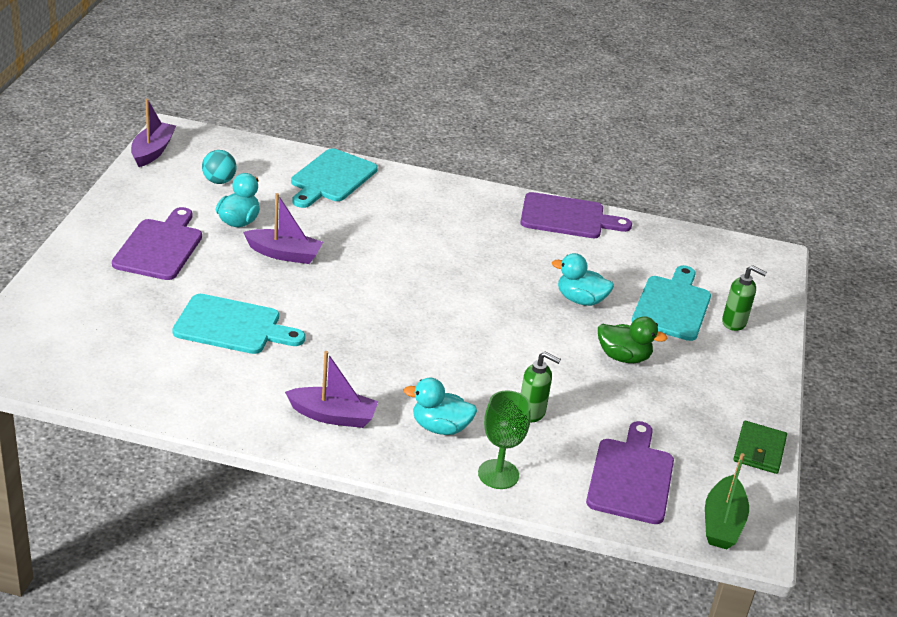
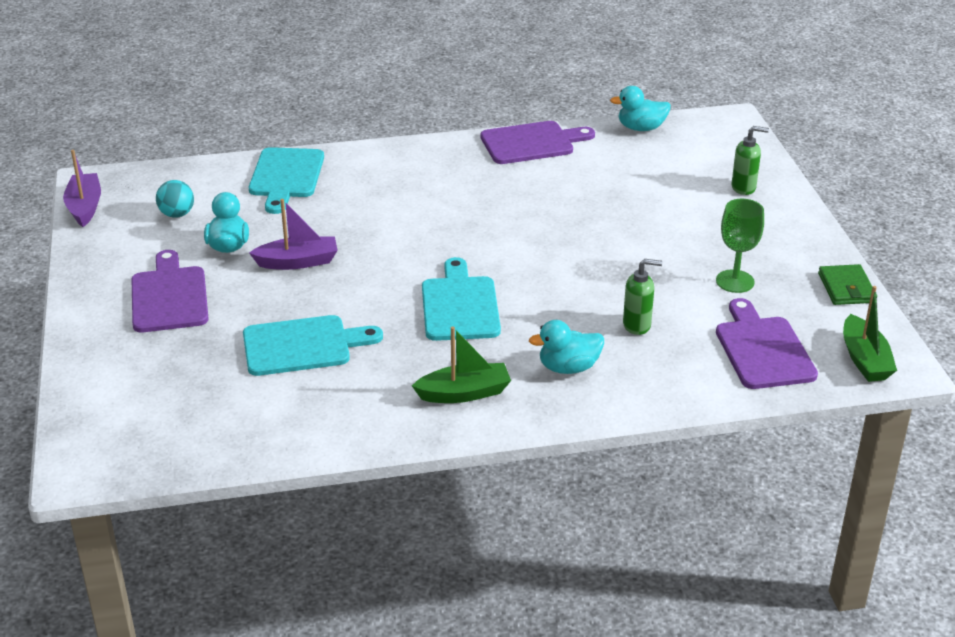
camera: 20 degrees left, 0 degrees up
(333, 416) = (464, 393): purple boat -> green boat
(498, 474) = (651, 389): green goblet -> green goblet (735, 281)
(580, 300) = (601, 212): turquoise duck -> turquoise duck (641, 128)
(623, 357) = (676, 249): green duck -> none
(672, 306) = (682, 190): turquoise cutting board -> turquoise cutting board (460, 305)

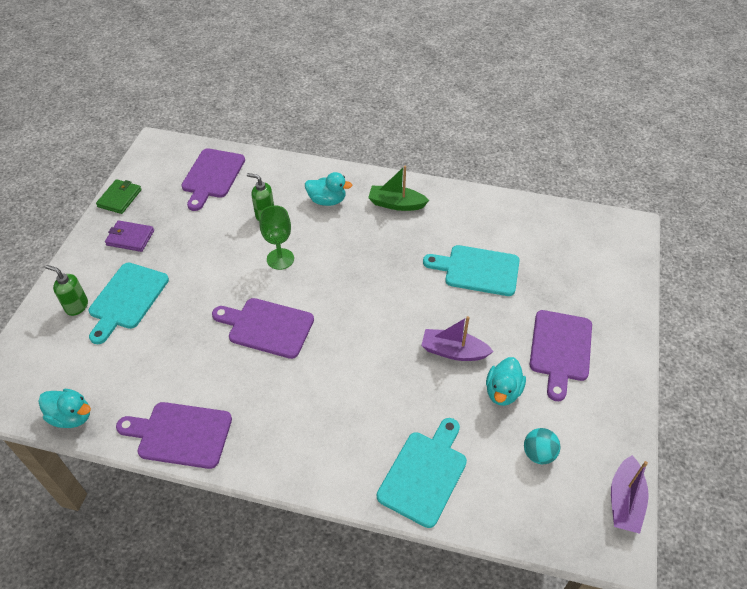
camera: 155 degrees left, 15 degrees up
(460, 305) = (360, 267): turquoise cutting board -> turquoise cutting board (127, 299)
(523, 226) = (267, 327): none -> purple cutting board
(735, 281) = (176, 226): green goblet -> green goblet (280, 259)
(773, 255) = (130, 238): none -> purple wallet
(864, 359) = (168, 153): green boat -> none

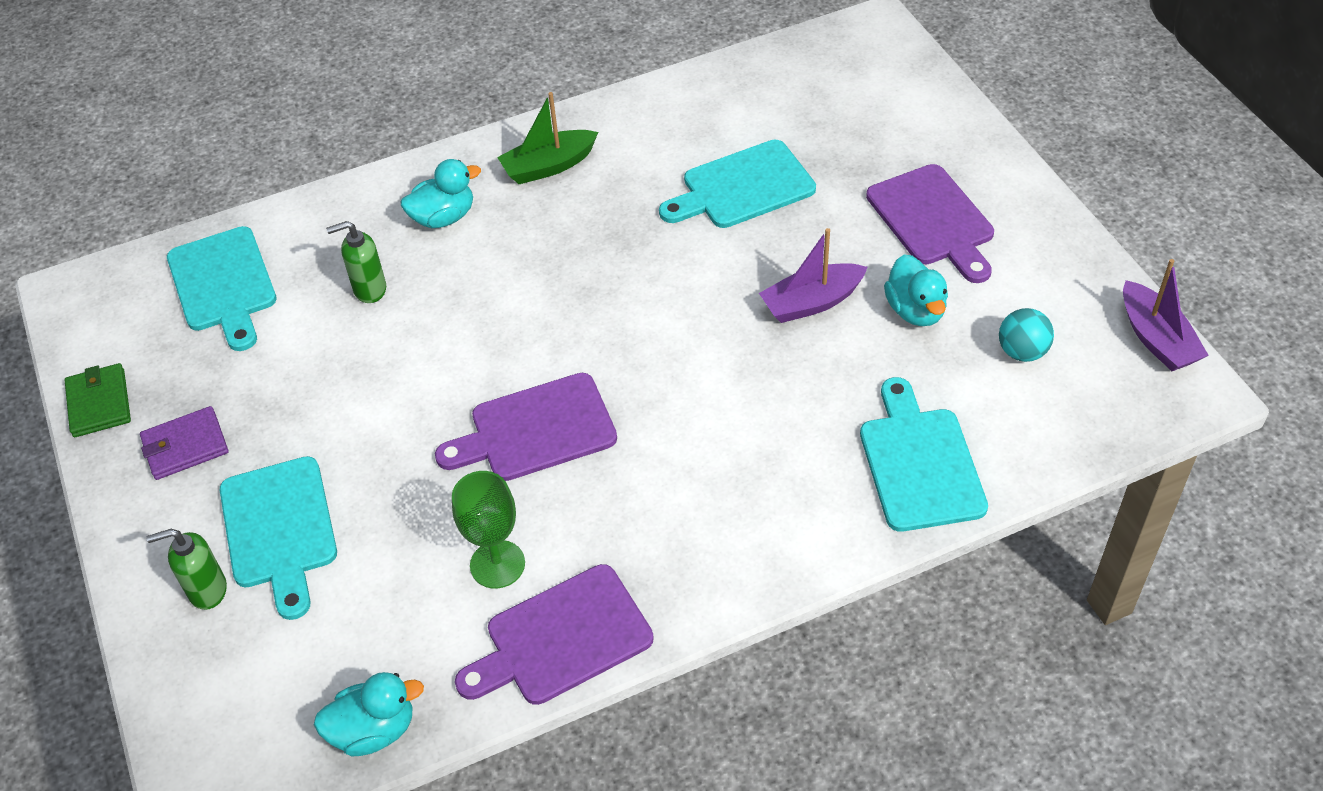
camera: 35 degrees left, 0 degrees up
(212, 176) = (223, 284): purple cutting board -> turquoise cutting board
(280, 259) = (458, 333): green goblet -> green goblet (497, 564)

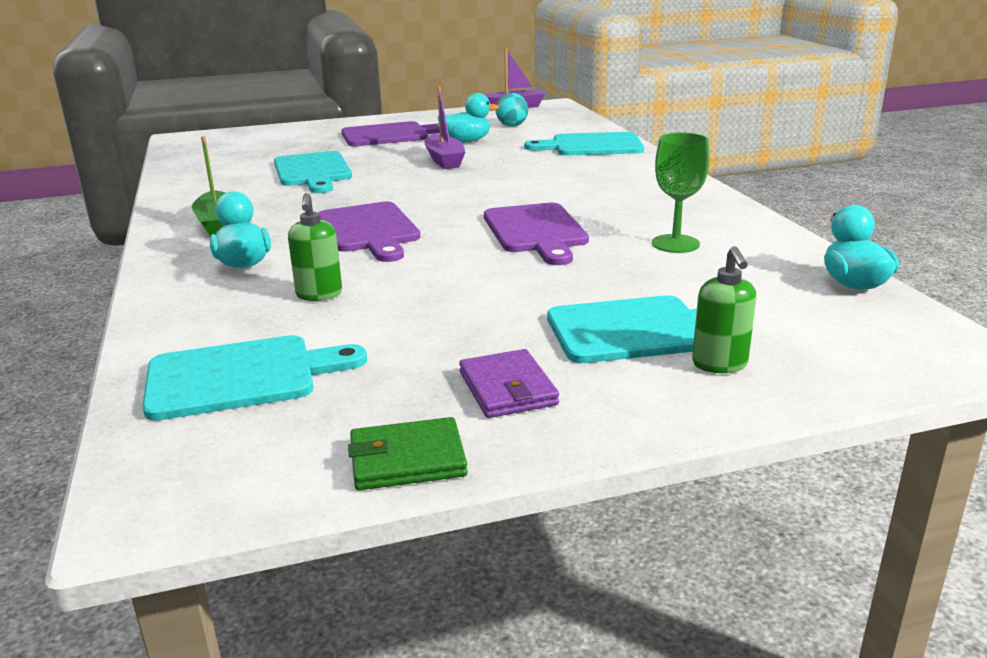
camera: 85 degrees left, 25 degrees down
(561, 638) = (742, 225): purple cutting board -> purple cutting board (369, 230)

